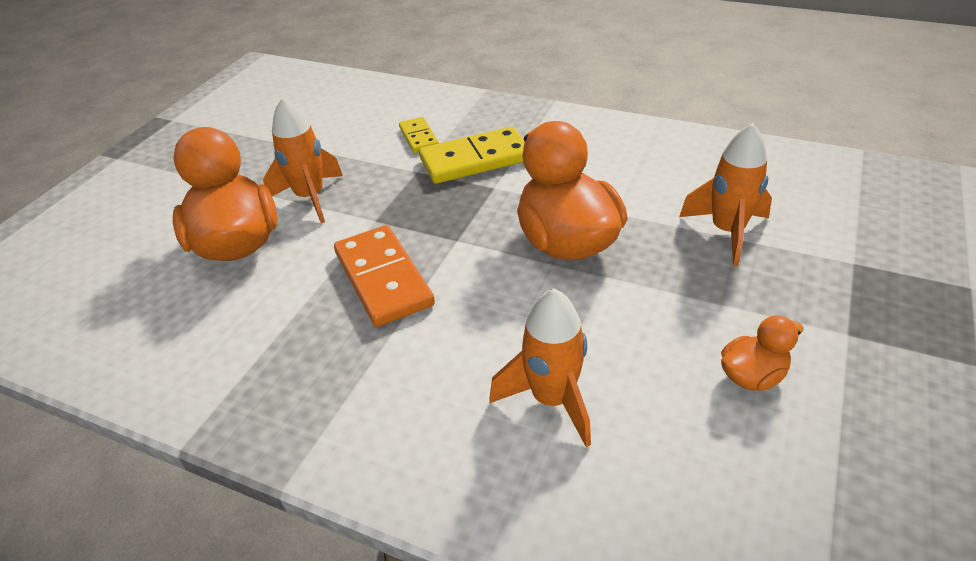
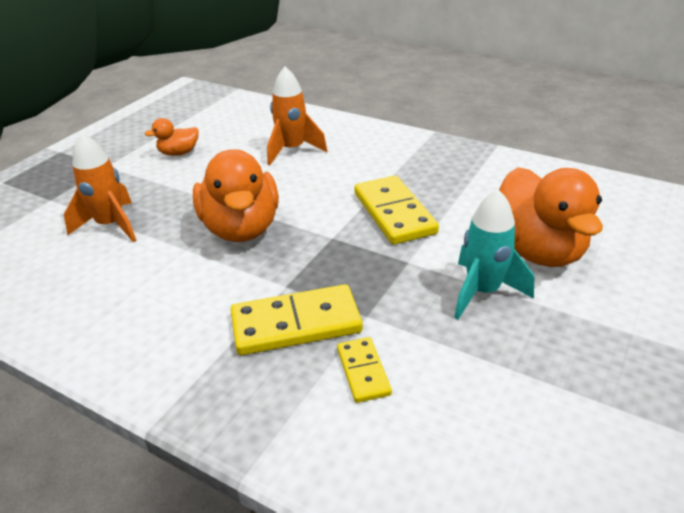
camera: 175 degrees left, 5 degrees down
(310, 198) = (482, 292): orange rocket -> turquoise rocket
(383, 278) = (394, 213): orange domino -> yellow domino

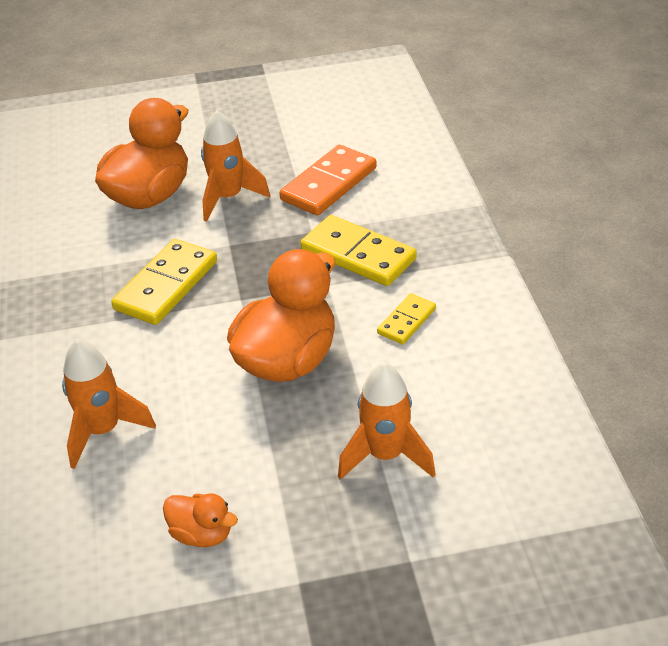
camera: 130 degrees left, 5 degrees up
(363, 371) = (361, 206): yellow domino -> yellow domino (406, 321)
(431, 372) = (329, 184): none -> orange domino
(482, 292) = (228, 198): turquoise rocket -> orange rocket

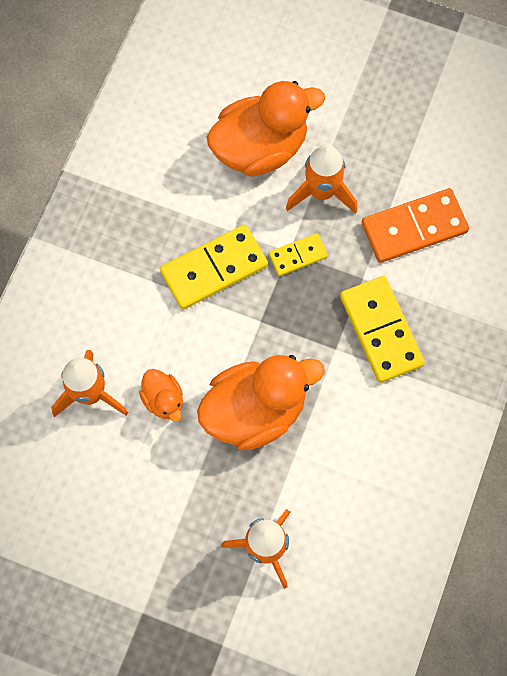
camera: 30 degrees right, 30 degrees up
(202, 534) = (105, 531): orange duck -> orange duck (164, 400)
(406, 321) = (368, 429): yellow domino -> yellow domino (298, 255)

